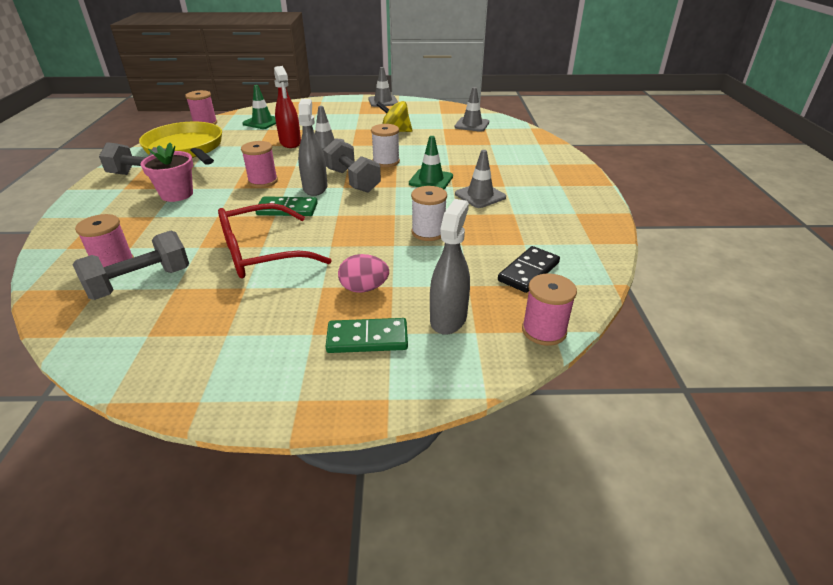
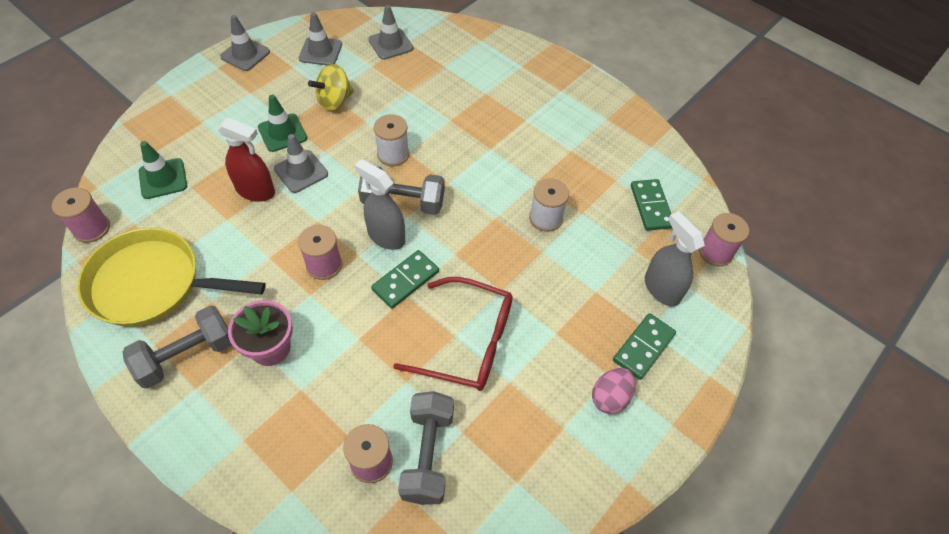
camera: 50 degrees left, 20 degrees up
(263, 253) = (467, 342): red glasses -> red glasses turned 90 degrees counterclockwise
(364, 288) = (583, 310): pink egg -> pink egg (610, 397)
(431, 180) = (464, 153): green traffic cone -> green traffic cone (282, 133)
(480, 196) = (525, 146): grey traffic cone -> grey traffic cone (320, 51)
(528, 272) = (651, 206): black domino -> green domino

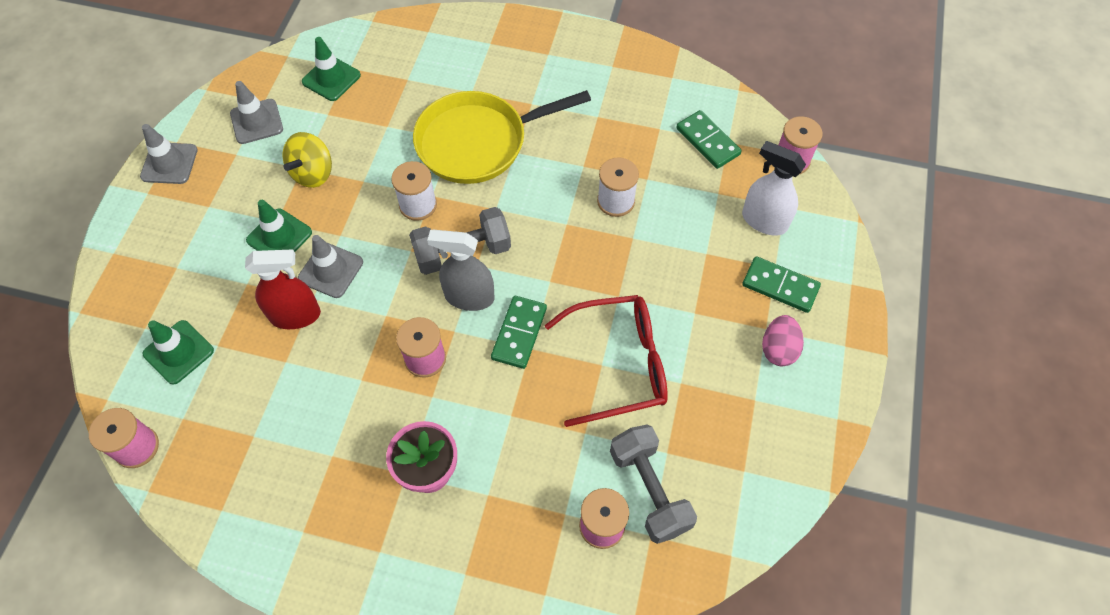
camera: 25 degrees left, 5 degrees up
(152, 284) = (253, 471): yellow pan -> yellow pan (478, 142)
(187, 356) = (347, 524): grey dumbbell -> none
(390, 44) = (331, 78): grey traffic cone -> green traffic cone
(643, 347) = (780, 286): green domino -> green domino turned 75 degrees counterclockwise
(661, 289) = (764, 221): grey spray bottle -> white spray bottle

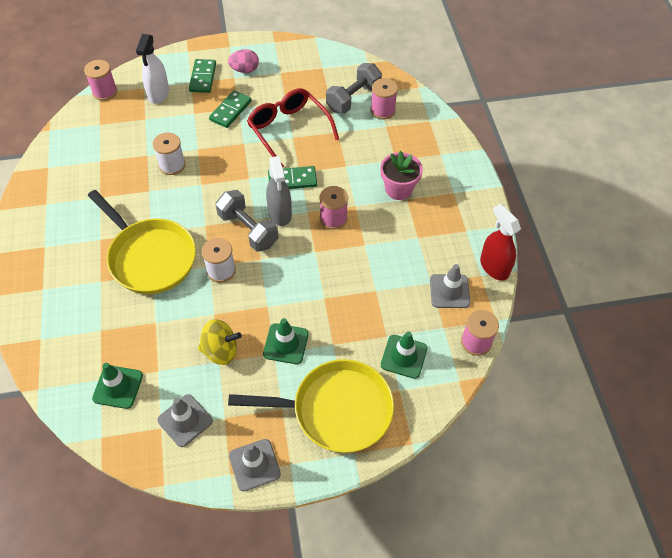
camera: 115 degrees left, 5 degrees down
(169, 255) = (336, 410): none -> yellow pan
(295, 315) = (341, 301): red spray bottle -> red spray bottle (494, 267)
(331, 270) = (297, 298): grey traffic cone -> grey traffic cone (449, 291)
(708, 141) = (103, 134): green domino -> green domino (230, 110)

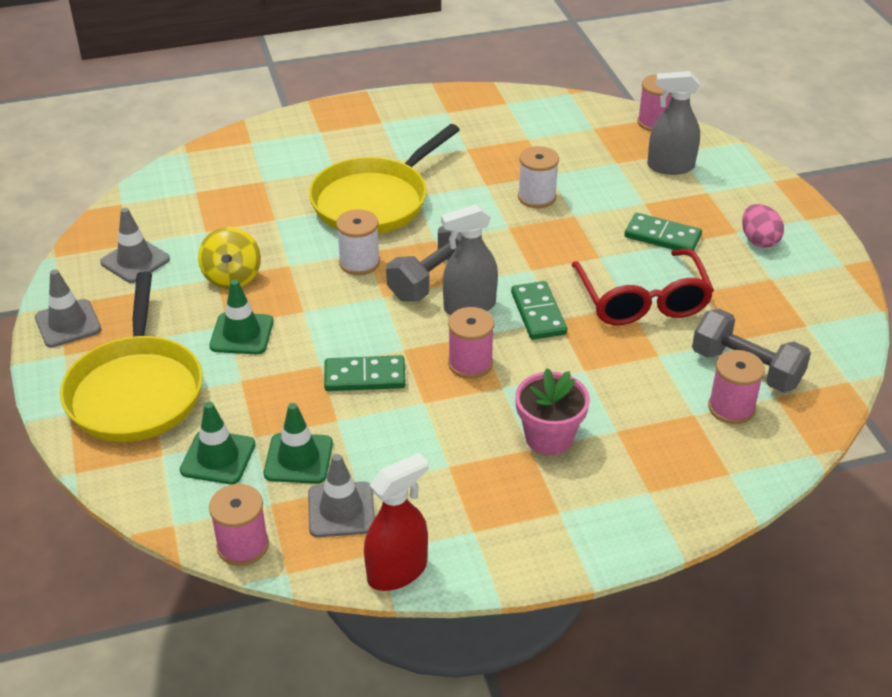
camera: 85 degrees right, 15 degrees down
(118, 387) = (184, 205): green traffic cone -> green traffic cone (298, 459)
(158, 94) = (670, 166): white spray bottle -> grey spray bottle
(203, 77) = (722, 202): green domino -> green domino (365, 377)
(289, 130) = (642, 300): red glasses -> red glasses turned 120 degrees clockwise

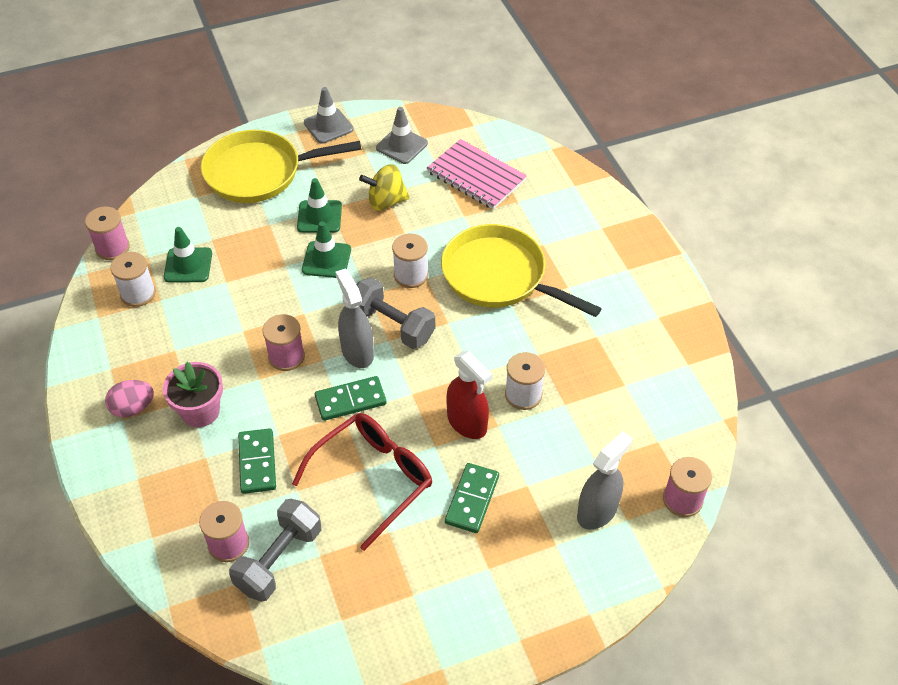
camera: 85 degrees right, 10 degrees up
(212, 207) = (476, 176): none -> pink notebook
(218, 457) = (192, 224): green traffic cone -> green traffic cone (326, 260)
(341, 510) = (138, 293): grey traffic cone -> white spool
(365, 377) = (271, 292): green domino -> green domino (257, 462)
(397, 571) = (80, 329): red spray bottle -> red spray bottle (467, 423)
(642, 300) = (372, 479): red glasses -> red glasses turned 150 degrees clockwise
(670, 166) = (597, 511): grey spray bottle -> grey spray bottle turned 45 degrees clockwise
(759, 240) = (475, 588): pink egg -> pink egg (133, 408)

